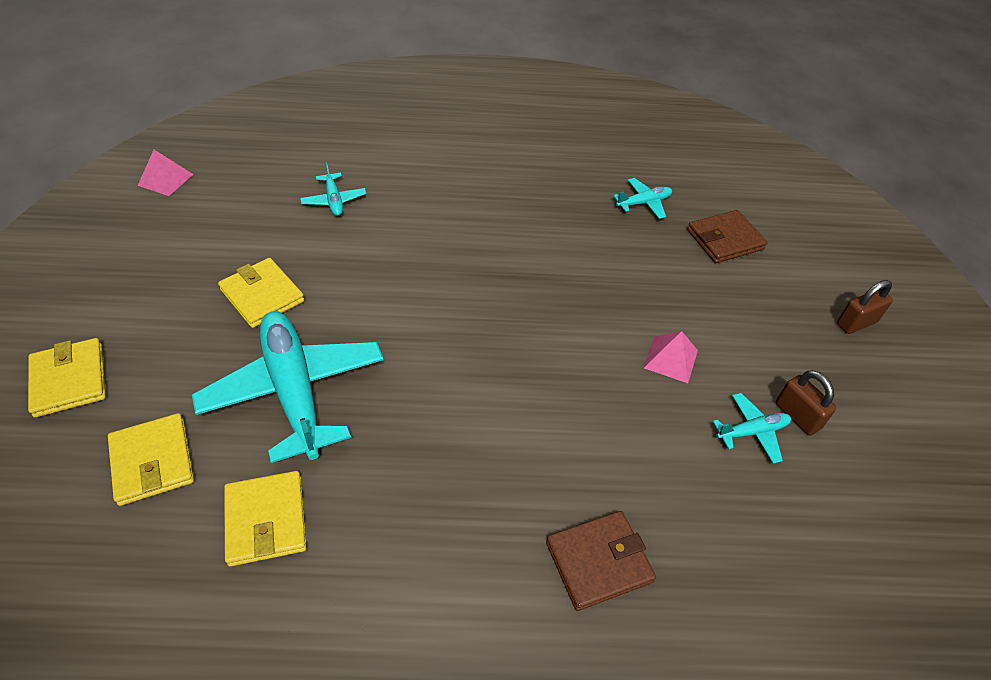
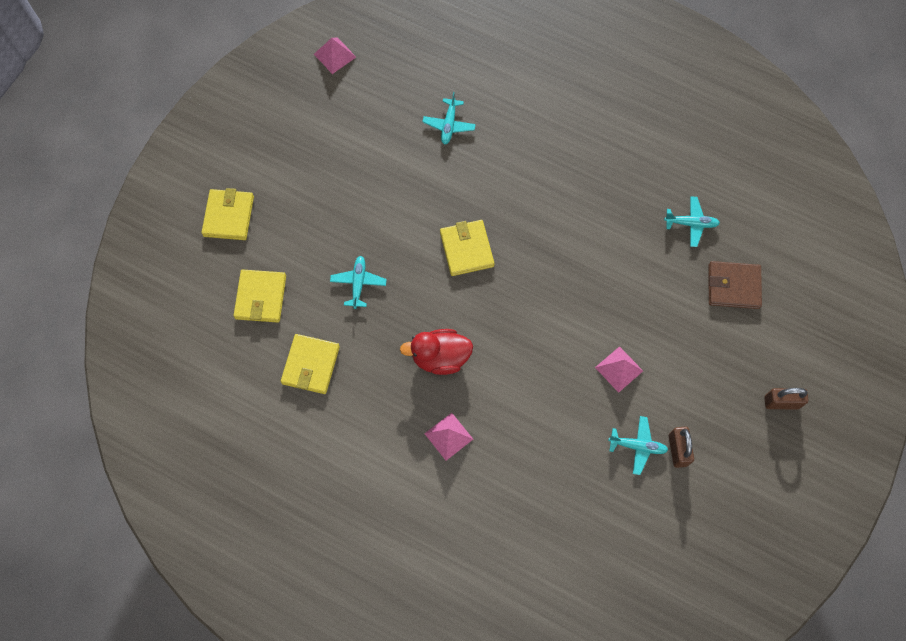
camera: 30 degrees right, 20 degrees up
(262, 295) = (365, 196): yellow wallet -> yellow wallet (466, 249)
(294, 391) = (358, 283): turquoise plane -> turquoise plane, size x0.44
(449, 434) = (440, 357): none -> red duck
(515, 527) = (448, 436): none -> pink pyramid
(598, 561) = (485, 479): brown wallet -> none

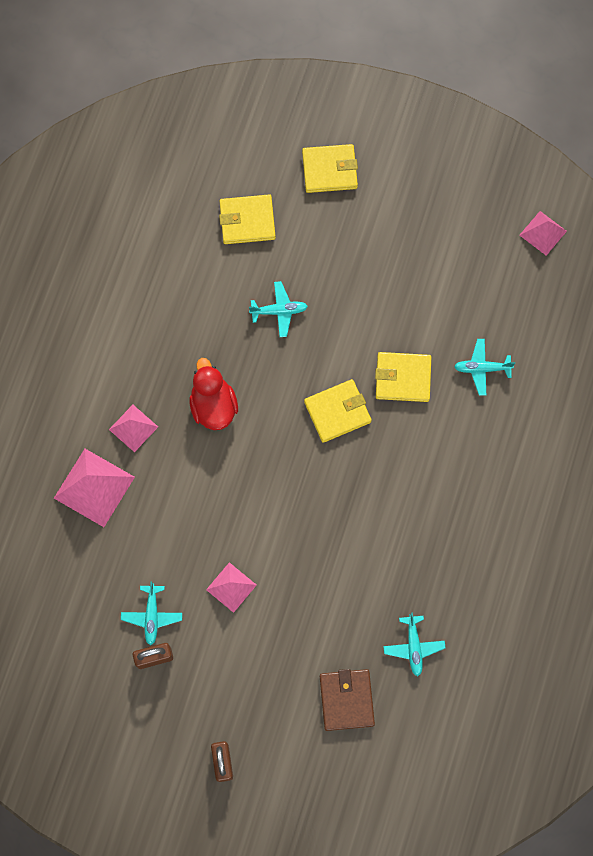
camera: 80 degrees right, 5 degrees up
(311, 365) = (184, 283): yellow wallet -> yellow wallet (403, 378)
(502, 483) = (94, 487): none -> pink pyramid

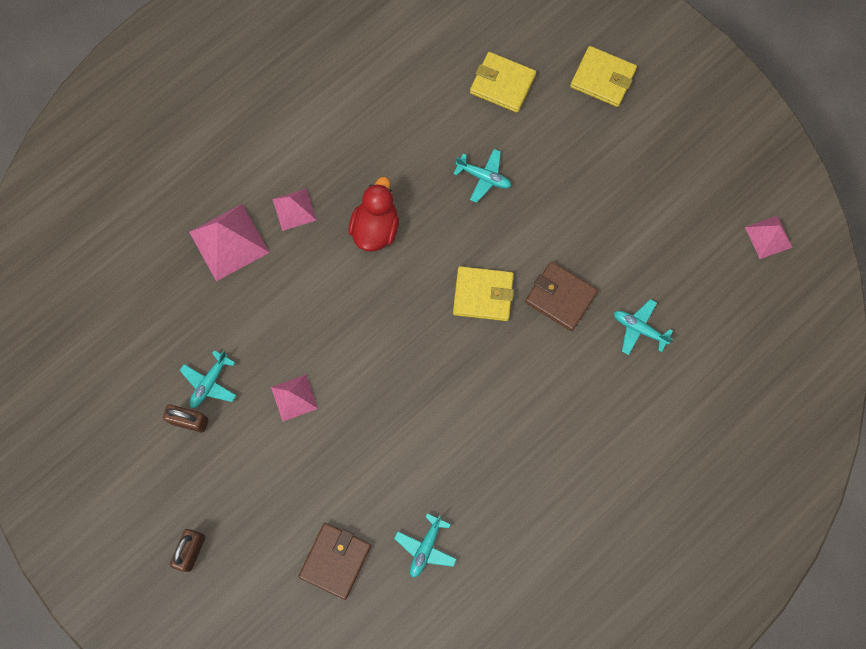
camera: 30 degrees right, 0 degrees up
(403, 378) = (560, 297): yellow wallet -> brown wallet

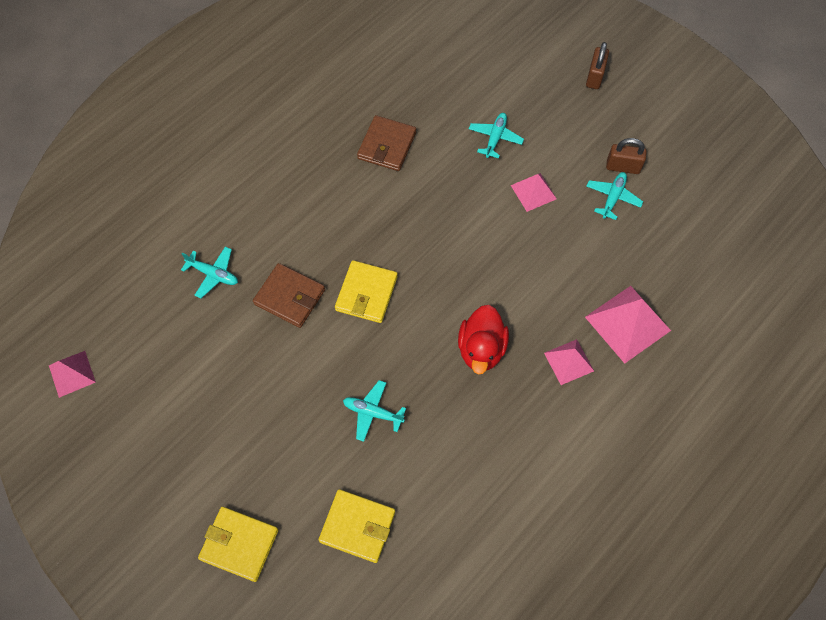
camera: 175 degrees right, 10 degrees down
(335, 560) = (476, 79): brown wallet -> brown wallet (387, 145)
(425, 547) = (402, 92): turquoise plane -> turquoise plane (495, 138)
(483, 294) = (366, 293): yellow wallet -> yellow wallet turned 75 degrees counterclockwise

